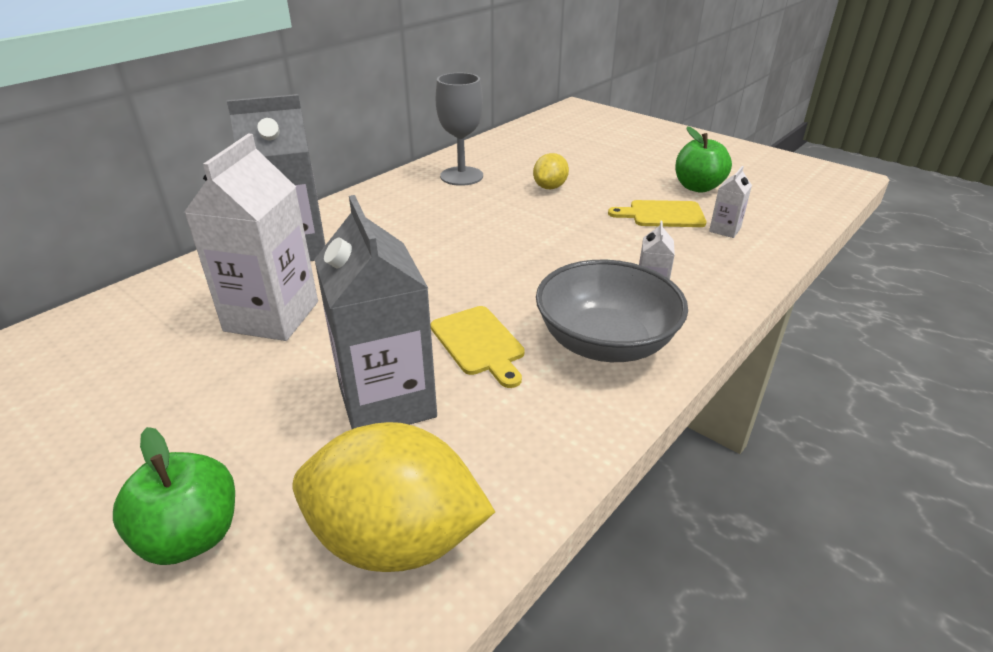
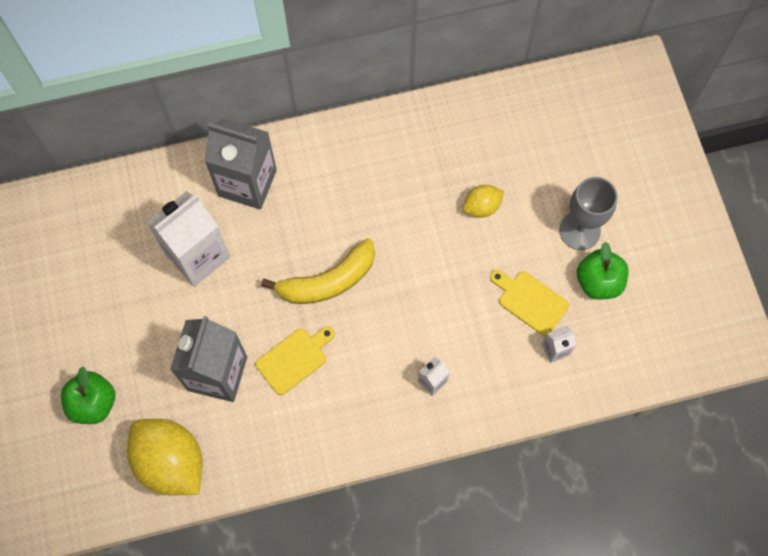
camera: 35 degrees right, 35 degrees up
(455, 275) = (328, 281): none -> yellow banana
(461, 176) = (427, 145): grey goblet -> grey goblet (579, 230)
(479, 343) = (294, 359): yellow cutting board -> yellow cutting board turned 135 degrees counterclockwise
(605, 342) = (363, 406): grey bowl -> none

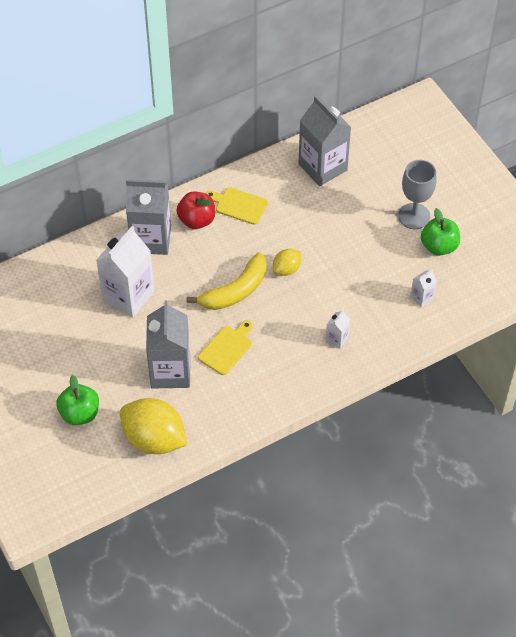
camera: 15 degrees left, 15 degrees down
(310, 170) = (197, 220): none -> red apple
(481, 207) = (336, 216): yellow lemon -> yellow lemon (287, 269)
(486, 133) = (322, 167): none -> grey carton
(530, 301) = (392, 270): yellow cutting board -> yellow cutting board (239, 205)

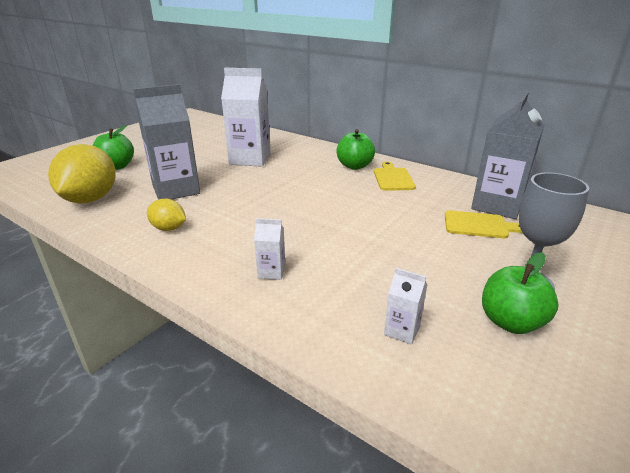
camera: 65 degrees right, 25 degrees down
(151, 239) = (315, 155): grey carton -> none
(197, 220) = (354, 166): red apple -> green apple
(227, 348) = (217, 209): yellow cutting board -> yellow cutting board (479, 225)
(235, 291) = (292, 197): yellow banana -> none
(287, 269) = (344, 216): yellow lemon -> yellow lemon (169, 228)

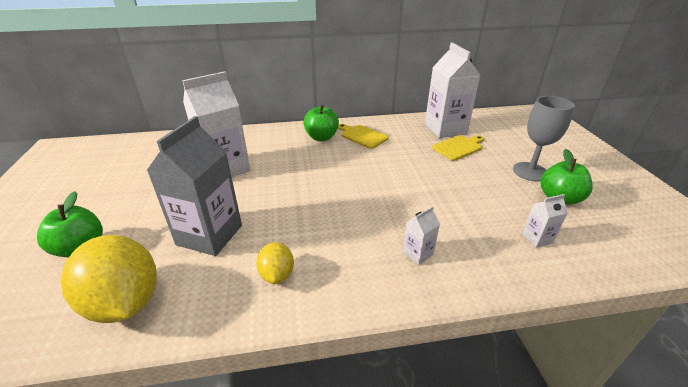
camera: 45 degrees left, 5 degrees up
(169, 228) = (277, 274): yellow lemon -> yellow lemon turned 75 degrees counterclockwise
(497, 205) = (445, 129): grey carton -> white carton

